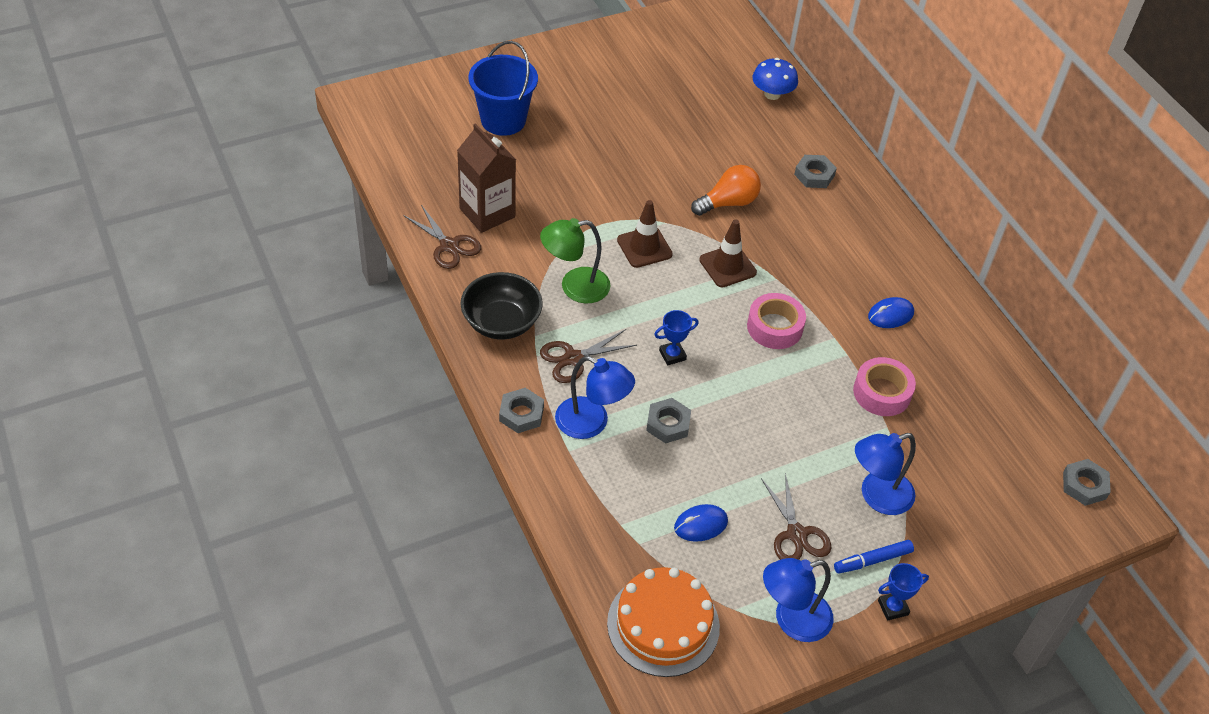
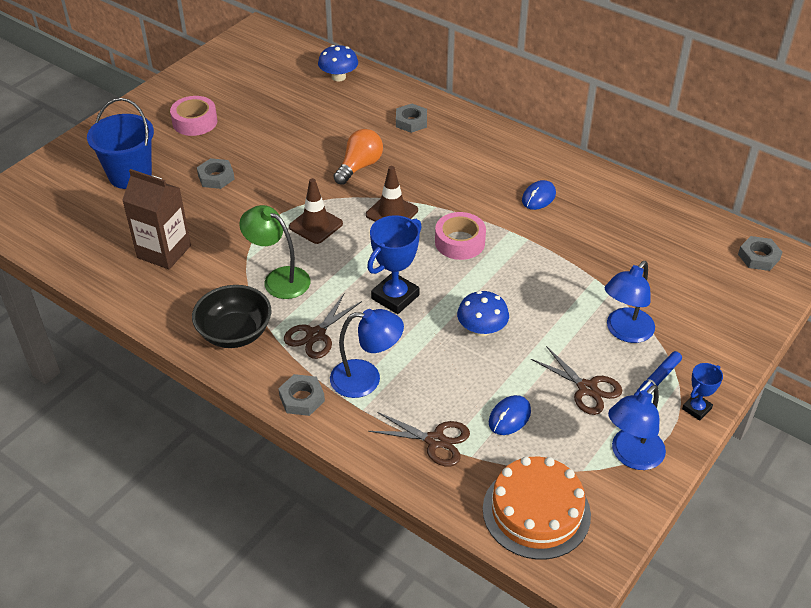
camera: 25 degrees left, 5 degrees down
(449, 246) = (147, 291): brown scissors -> brown scissors (435, 441)
(575, 287) = (279, 279): green lamp -> green lamp turned 75 degrees clockwise
(668, 424) = (429, 351): grey nut -> grey nut (216, 177)
(672, 355) = (395, 297): blue trophy -> blue trophy, size x1.79
(734, 426) = (482, 329): none -> blue mushroom
(882, 393) = (573, 255): pink tape -> pink tape (195, 122)

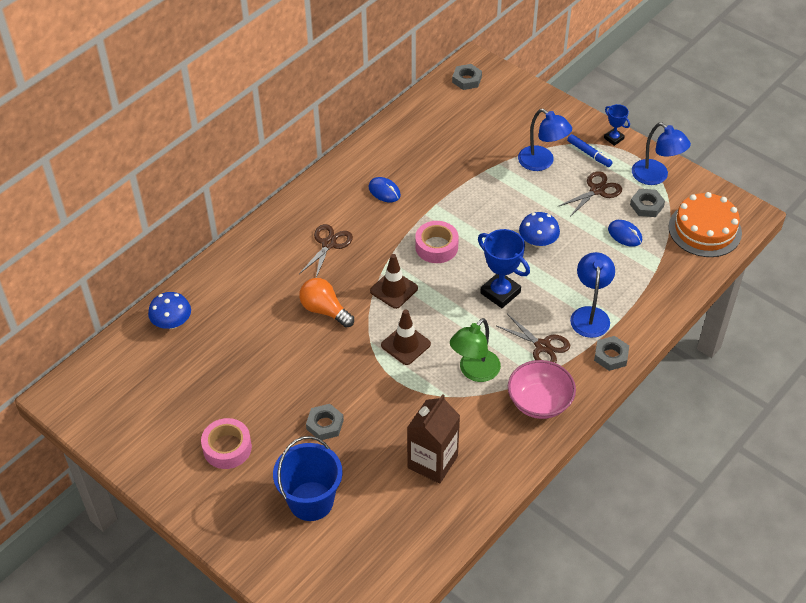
camera: 85 degrees left, 5 degrees up
(235, 333) = (539, 402): black bowl -> pink bowl
(411, 121) = (261, 268): grey nut -> grey nut (646, 205)
(435, 441) = (648, 277): brown scissors -> brown scissors (329, 244)

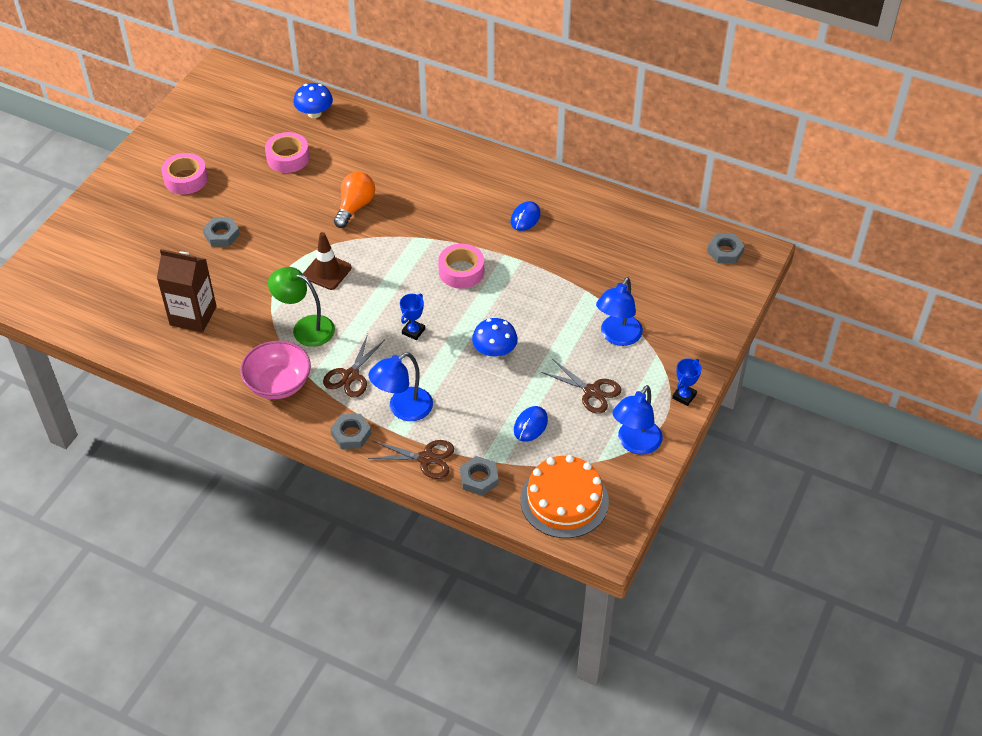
camera: 75 degrees right, 0 degrees up
(231, 354) = (288, 158): none -> pink tape
(311, 501) = (139, 243): blue bucket -> none
(329, 244) = (439, 192): brown scissors -> brown scissors (426, 459)
(394, 290) = (394, 250): brown traffic cone -> none
(500, 293) = (413, 331): blue trophy -> blue trophy, size x0.56
(589, 154) = (648, 376): blue marker -> none
(590, 315) = (403, 409): blue lamp -> blue lamp turned 150 degrees clockwise
(646, 205) = (584, 440): grey nut -> grey nut (479, 478)

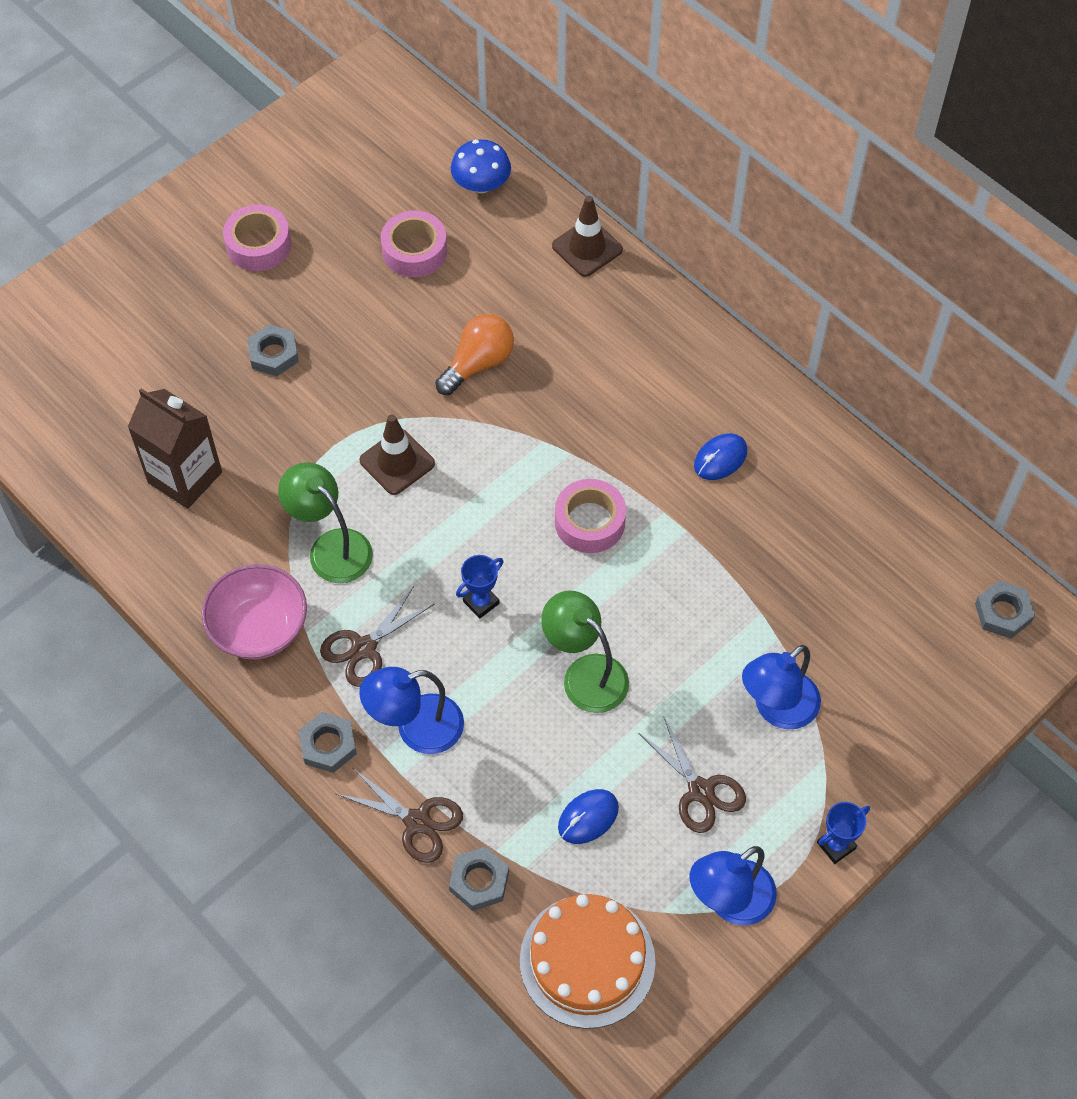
camera: 20 degrees right, 10 degrees up
(395, 130) = (587, 248): none -> brown traffic cone
(494, 351) = (585, 674): blue mushroom -> green lamp

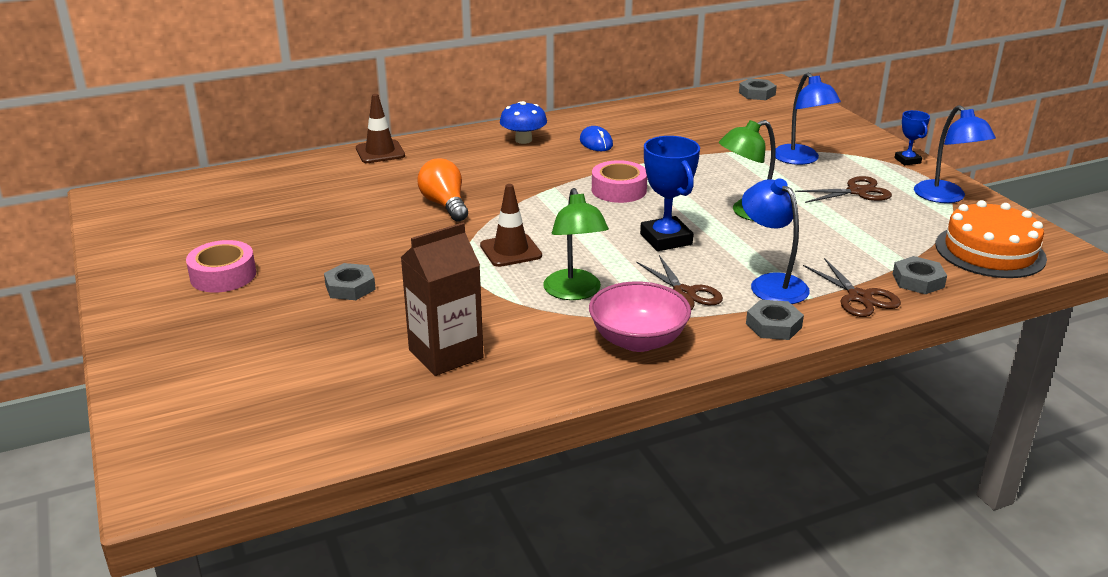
camera: 70 degrees left, 30 degrees down
(331, 547) = (574, 292): green lamp -> green lamp turned 75 degrees counterclockwise
(414, 251) = (311, 211): pink tape -> none
(416, 728) = (771, 284): blue lamp -> blue lamp turned 150 degrees clockwise
(417, 822) = (859, 297): brown scissors -> brown scissors turned 105 degrees clockwise
(481, 184) = (278, 177): blue mushroom -> blue mushroom (523, 140)
(481, 602) = (666, 239): blue trophy -> blue trophy, size x1.79
(588, 817) = (870, 231): blue mouse -> none

